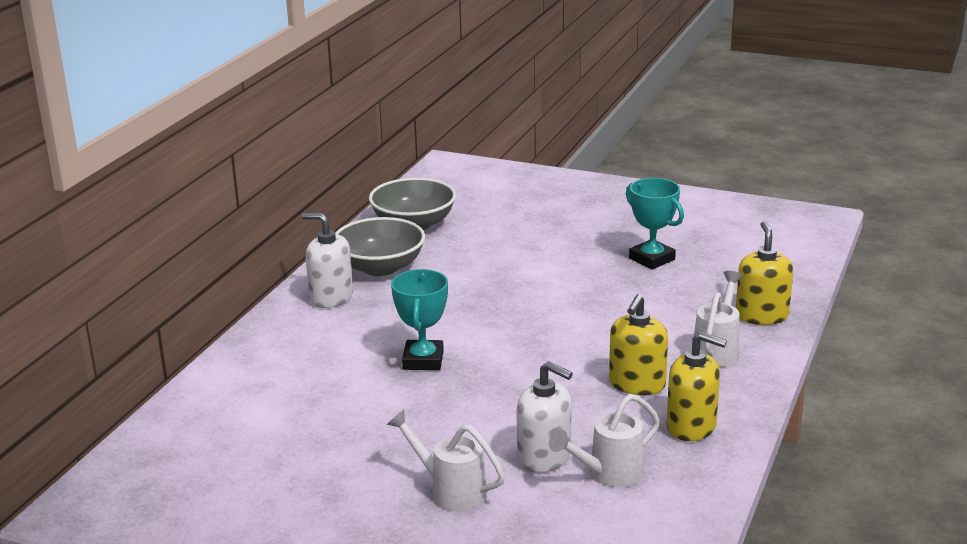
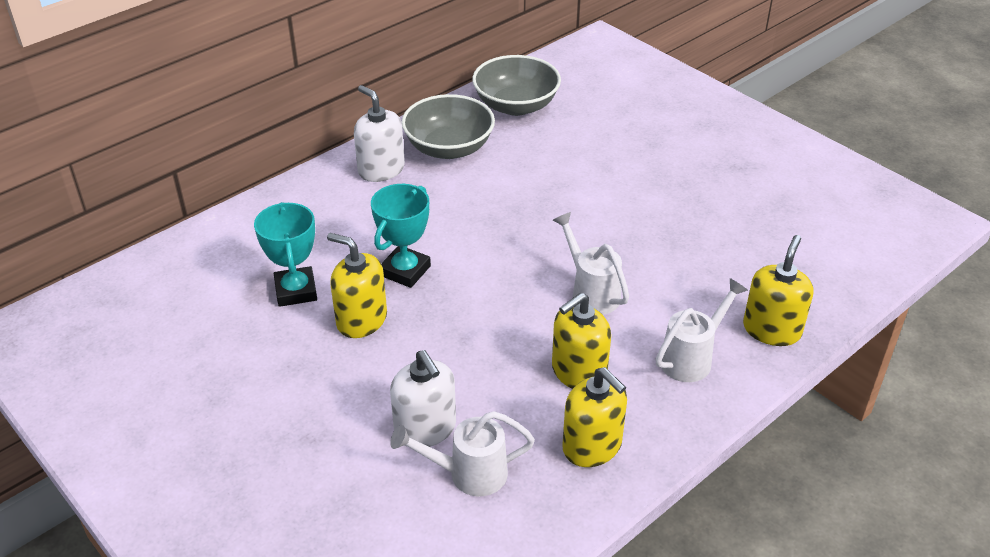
camera: 25 degrees right, 15 degrees up
(416, 403) = (361, 320): none -> yellow soap dispenser
(450, 491) = (314, 435): white watering can -> white watering can (591, 292)
(651, 259) = (711, 218): turquoise trophy -> turquoise trophy (296, 291)

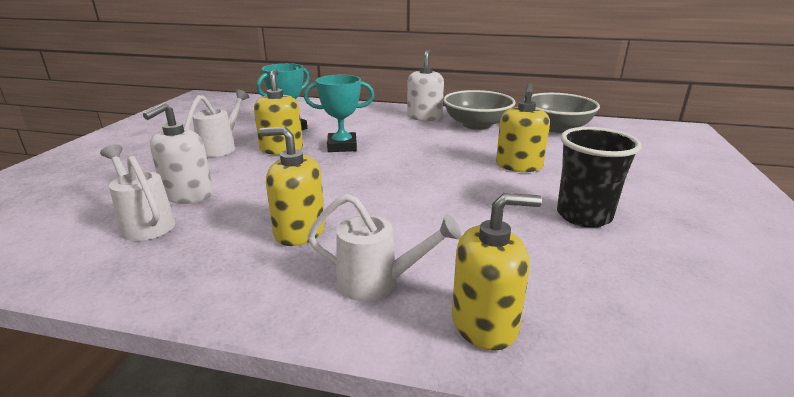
camera: 55 degrees right, 15 degrees down
(591, 292) = (404, 207): white watering can -> white watering can (222, 147)
(592, 446) = (207, 266): yellow soap dispenser -> yellow soap dispenser (519, 166)
(689, 206) = (583, 216): none -> black cup

